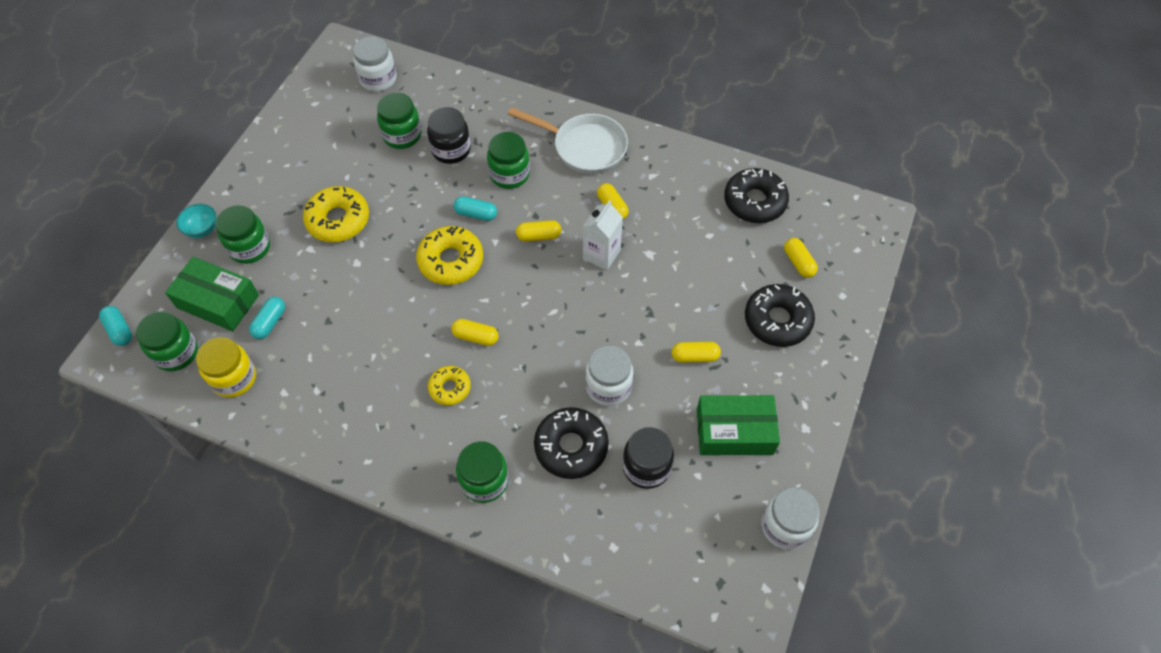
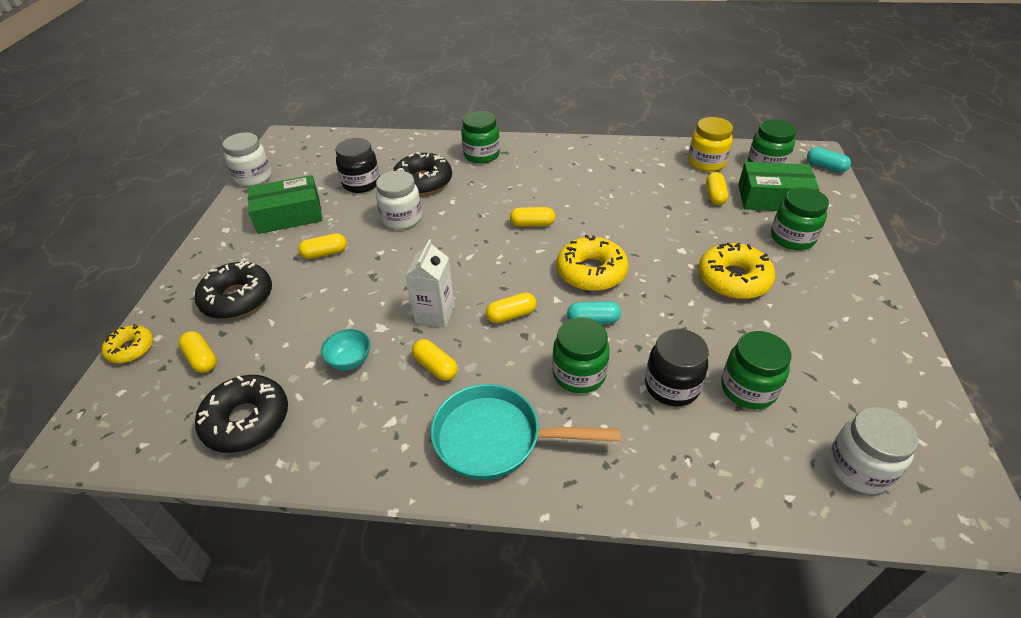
camera: 165 degrees right, 15 degrees down
(202, 229) = (853, 241): turquoise bowl -> turquoise bowl (350, 361)
(270, 322) = (715, 195): turquoise capsule -> yellow capsule
(450, 388) = (535, 191): yellow donut -> yellow donut (131, 349)
(584, 147) = (496, 438): white pan -> turquoise pan

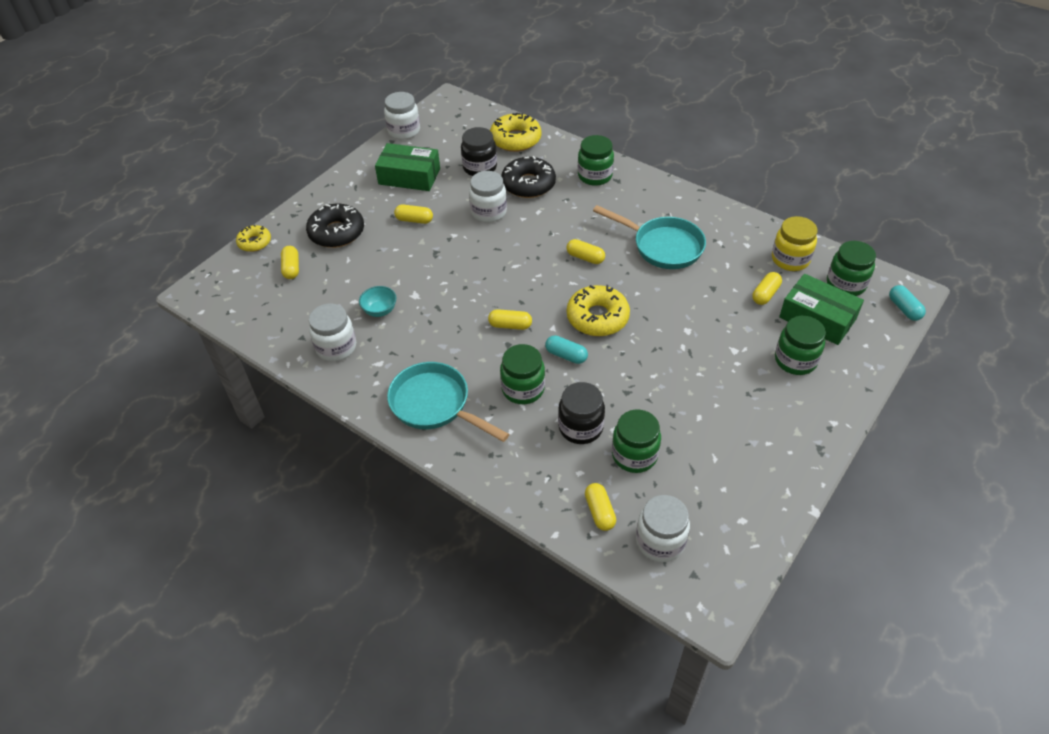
camera: 30 degrees right, 5 degrees up
(247, 420) = (295, 322): black donut -> none
(322, 427) = (336, 347): none -> white jar
(435, 314) = (458, 301): white carton -> none
(435, 367) = (431, 340): yellow capsule -> yellow capsule (599, 512)
(594, 189) = (663, 246): none -> turquoise pan
(733, 279) = (706, 372): yellow donut -> yellow donut (515, 139)

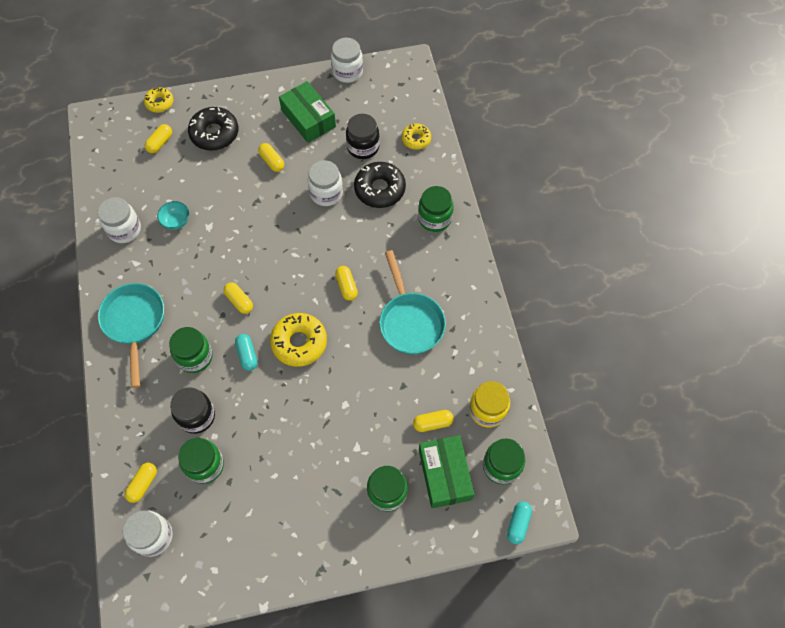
camera: 40 degrees right, 15 degrees up
(515, 139) = (416, 139): yellow donut -> yellow donut, size x0.59

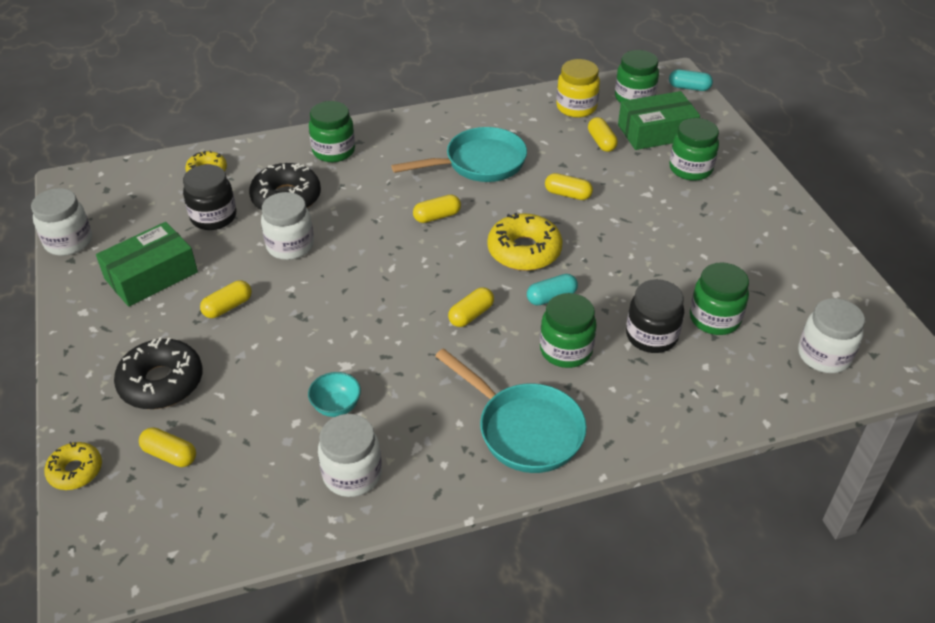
camera: 95 degrees left, 20 degrees down
(134, 323) = (524, 429): turquoise pan -> turquoise pan turned 120 degrees counterclockwise
(143, 484) = (762, 377): yellow capsule -> yellow capsule (568, 194)

